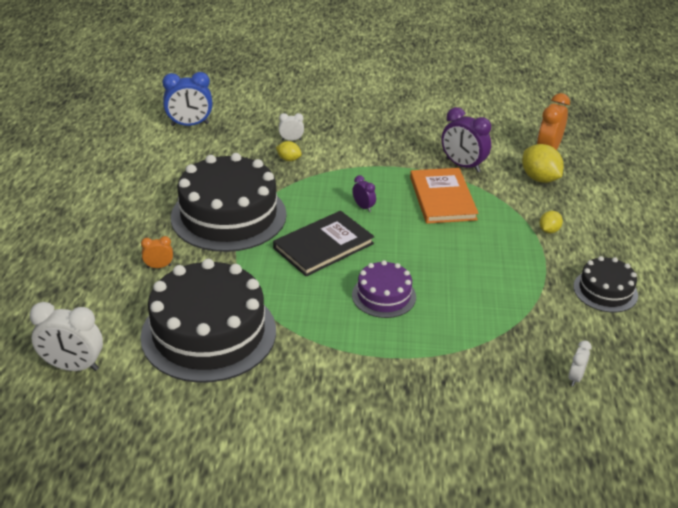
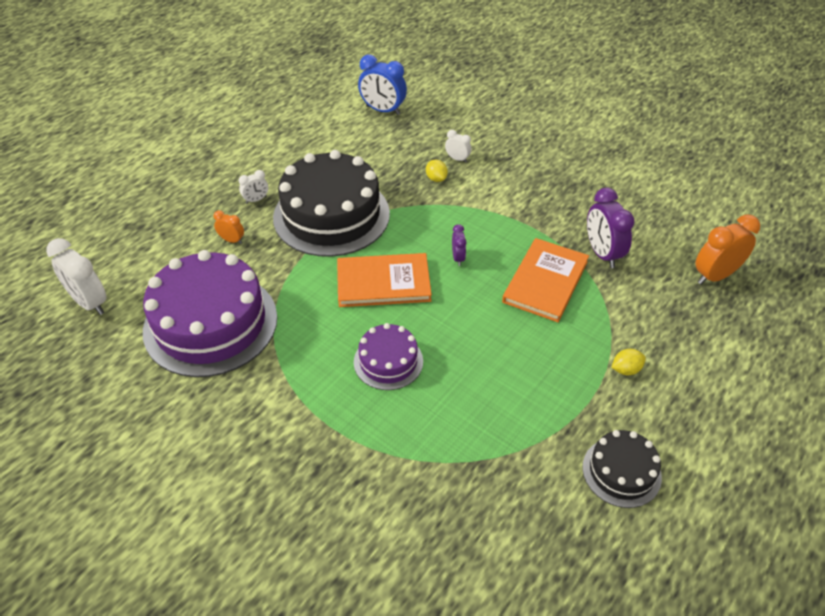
camera: 35 degrees right, 10 degrees up
(208, 333) = (210, 323): black cake -> purple cake
(323, 246) = (383, 282): black book -> orange book
(539, 178) = (674, 304): yellow lemon -> none
(575, 377) = (490, 554): white clock -> white clock (256, 200)

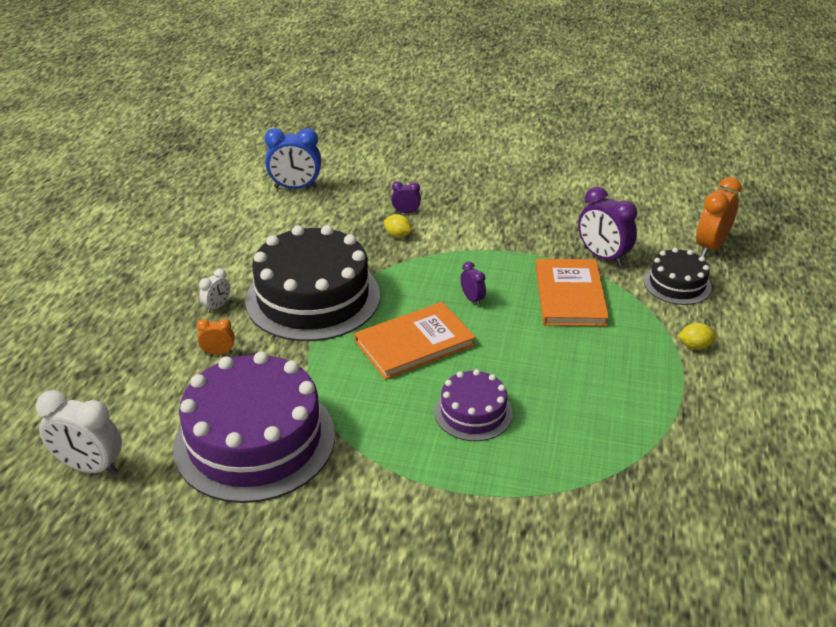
camera: 25 degrees left, 10 degrees down
(457, 159) = (406, 212): white clock -> purple clock
(621, 472) = (754, 431): black cake -> black cake (677, 284)
(626, 370) = (695, 346): yellow lemon -> yellow lemon turned 45 degrees clockwise

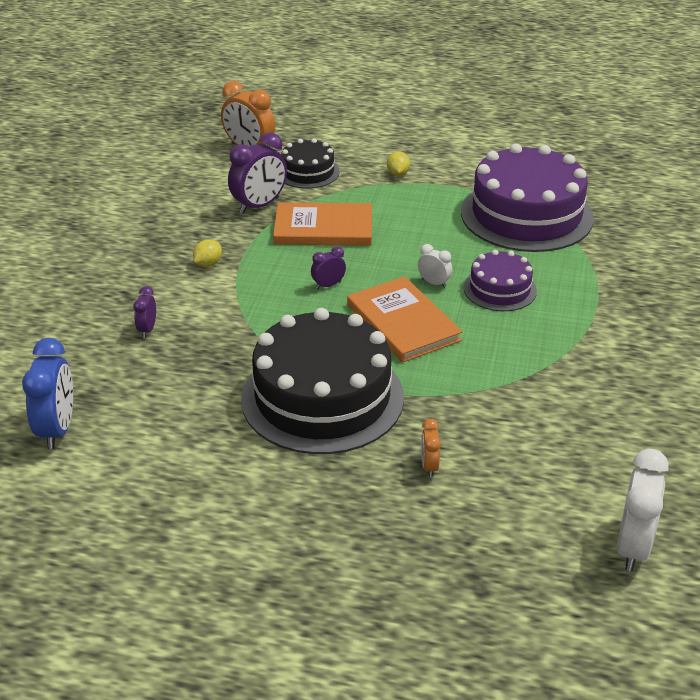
camera: 90 degrees left, 0 degrees up
(217, 306) = (338, 478): white clock -> white clock (434, 283)
(254, 440) = (564, 424): purple cake -> purple cake (526, 215)
(398, 235) = (198, 335): yellow lemon -> yellow lemon (208, 264)

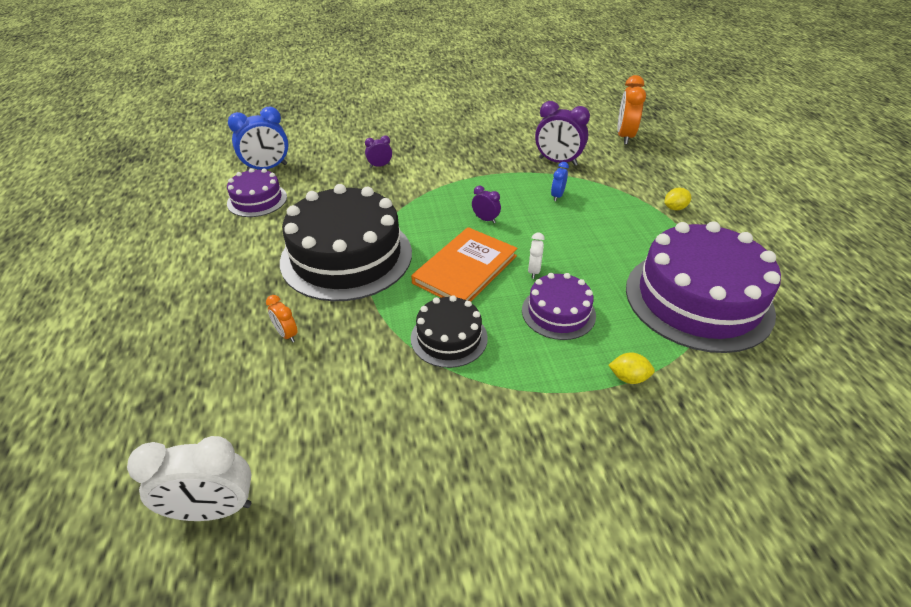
camera: 65 degrees right, 5 degrees up
(136, 451) = (257, 200): none -> purple cake
(208, 264) = (468, 164): yellow lemon -> yellow lemon (628, 378)
(308, 172) = (624, 168): black cake -> black cake (449, 338)
(323, 228) = (557, 196): orange book -> blue clock
(429, 466) = (286, 334): orange clock -> orange clock turned 105 degrees counterclockwise

